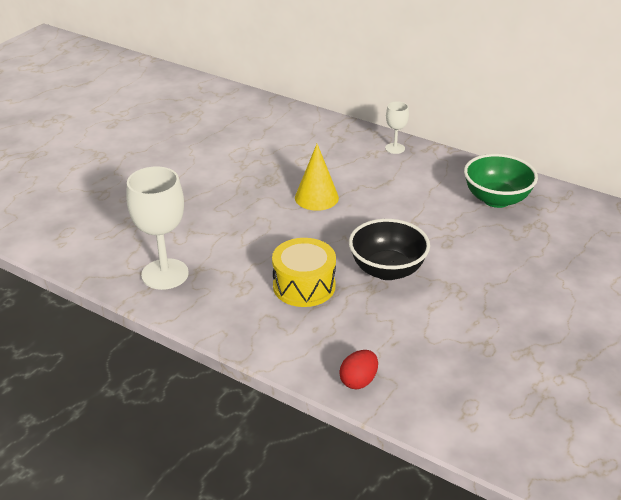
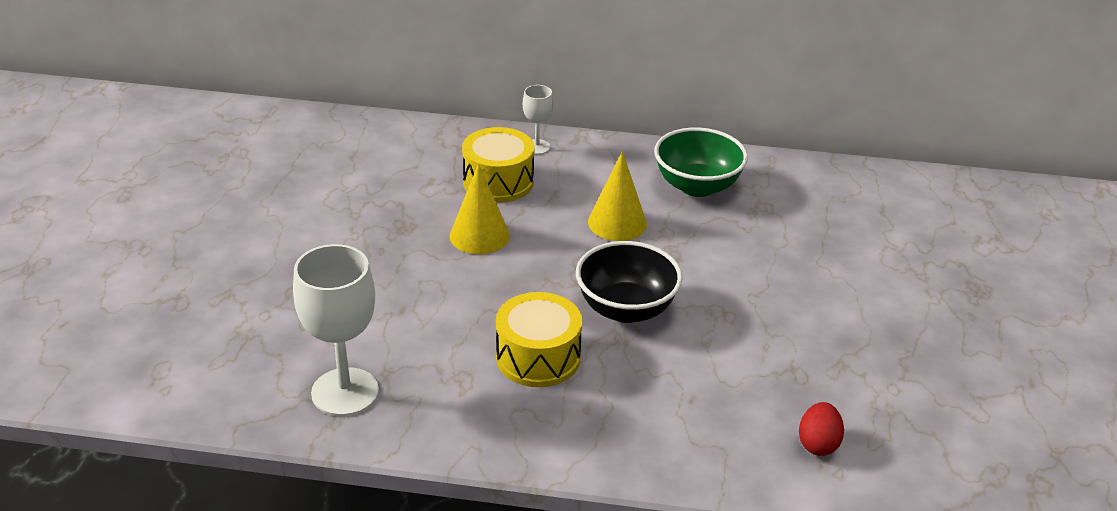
camera: 25 degrees left, 0 degrees up
(352, 165) = (498, 182): none -> yellow drum
(358, 381) = (679, 460): red egg -> red egg (818, 444)
(419, 211) = (617, 223): none -> yellow cone

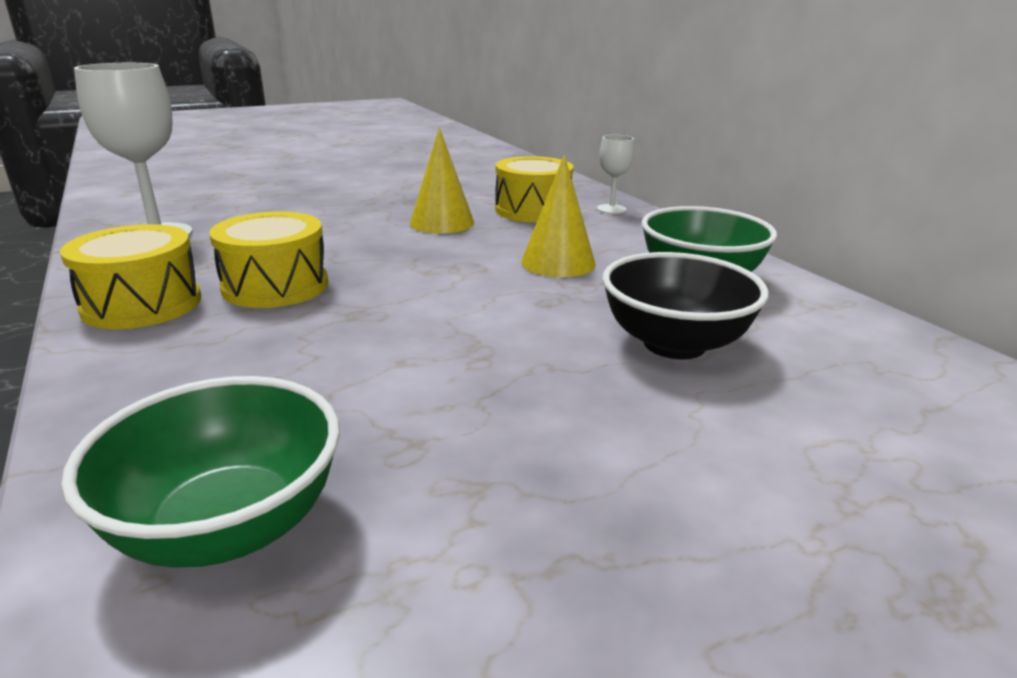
camera: 55 degrees right, 10 degrees down
(514, 427) = (142, 304): none -> yellow drum
(626, 309) = (412, 303): black bowl -> black bowl (674, 344)
(818, 444) = (228, 527): red egg -> green bowl

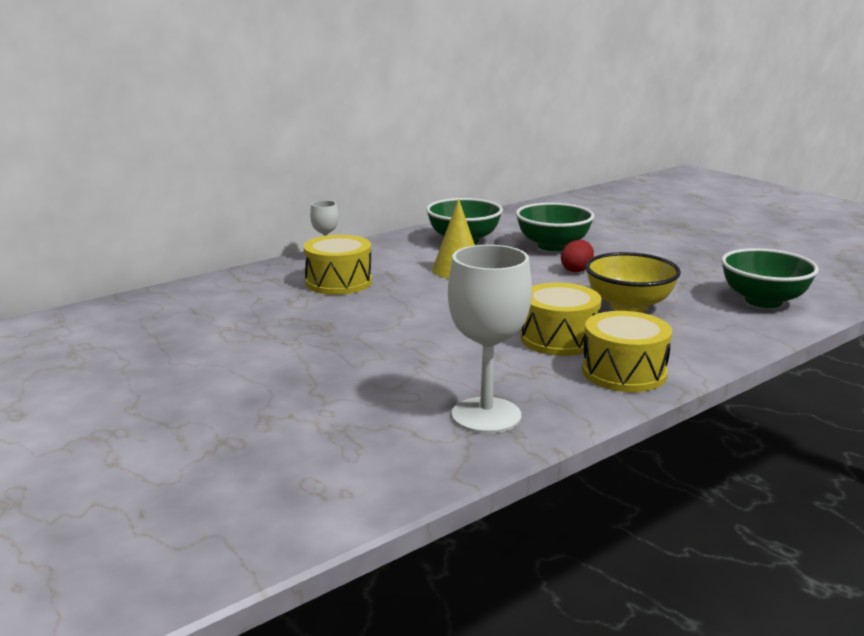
camera: 100 degrees left, 5 degrees down
(339, 353) = (629, 306): none -> yellow bowl
(442, 222) = (387, 308): yellow cone -> none
(530, 342) = (576, 270): none -> red egg
(674, 344) = (553, 246): black bowl -> green bowl

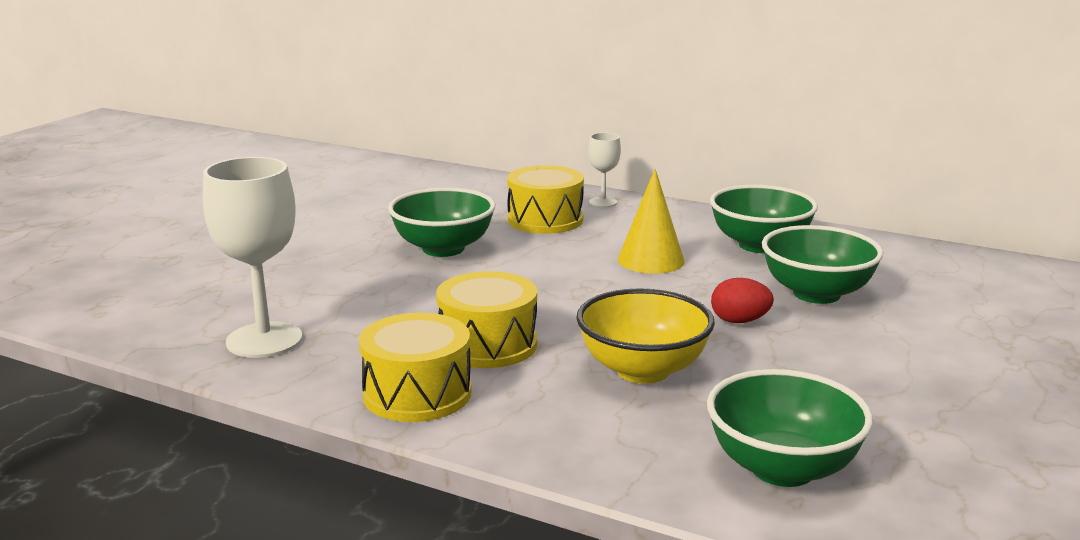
camera: 65 degrees right, 0 degrees up
(357, 324) = (443, 249): none -> green bowl

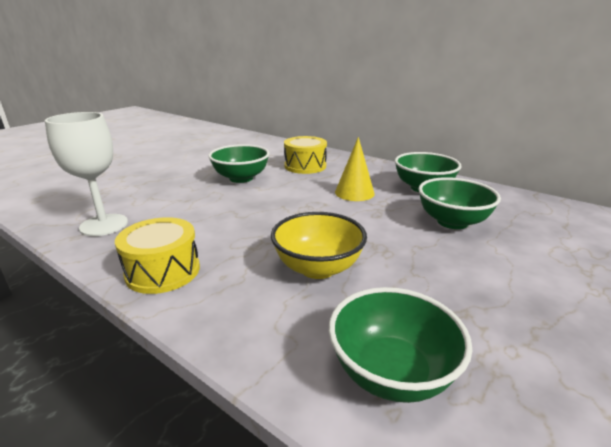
camera: 10 degrees right, 5 degrees up
(487, 344) = (229, 239): yellow drum -> none
(603, 202) = (341, 158): white goblet -> none
(739, 321) = (396, 237): red egg -> none

